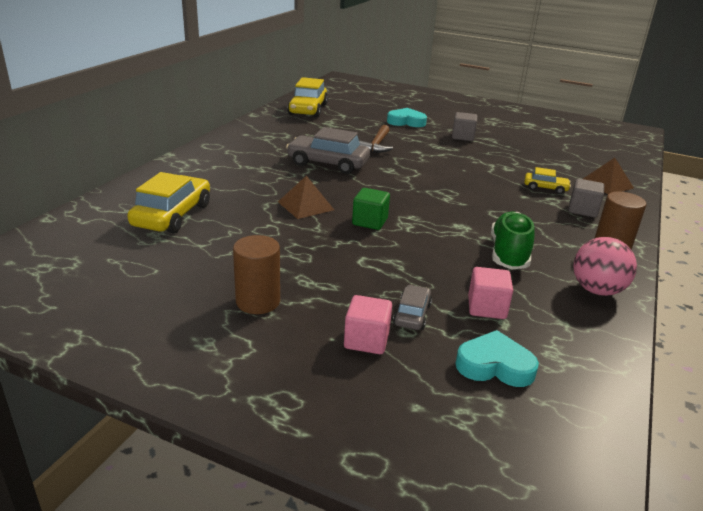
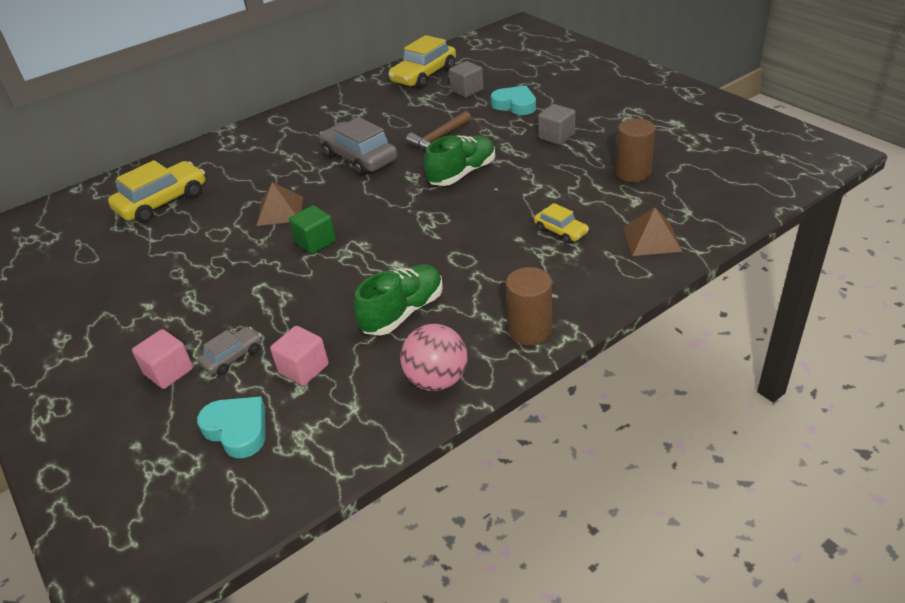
camera: 35 degrees right, 10 degrees up
(258, 302) = (133, 310): brown cylinder -> brown cylinder (633, 173)
(426, 164) = (462, 174): none -> green shoe
(582, 210) = (564, 272): grey cube -> grey cube (467, 90)

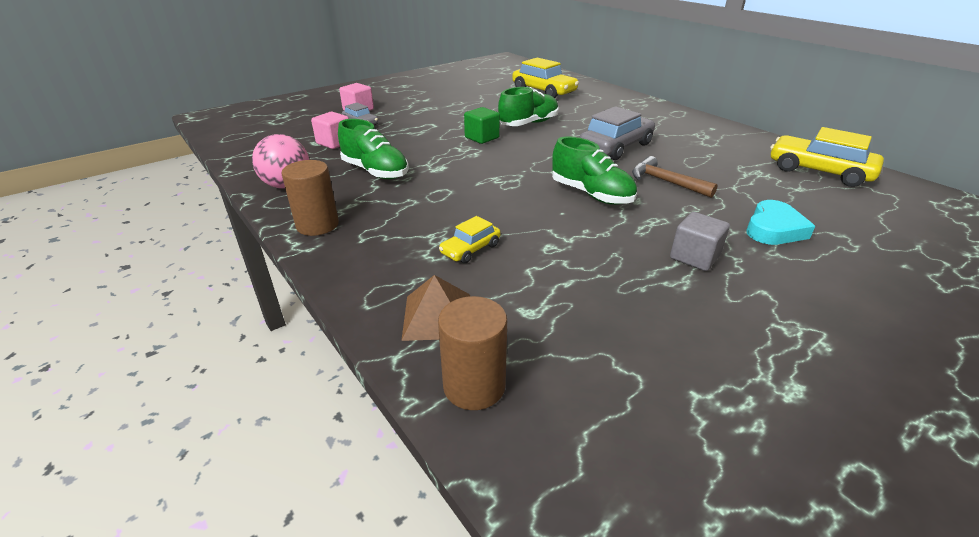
camera: 85 degrees right, 5 degrees down
(237, 430) = (293, 129): turquoise heart -> none
(280, 211) = (528, 124): brown pyramid -> green shoe
(467, 90) = (795, 197): grey cube -> none
(633, 173) = (604, 317): brown cylinder -> brown cylinder (474, 386)

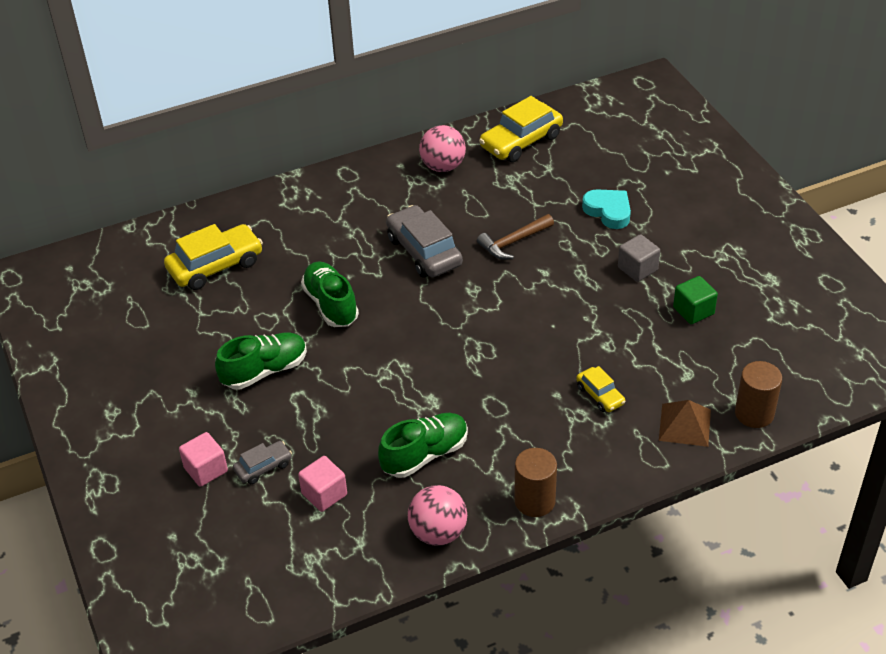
camera: 75 degrees left, 10 degrees up
(482, 138) = (359, 353): green cube -> green cube (693, 311)
(591, 194) = (524, 298): green shoe -> green shoe (264, 371)
(732, 142) = (443, 166): none -> pink ball

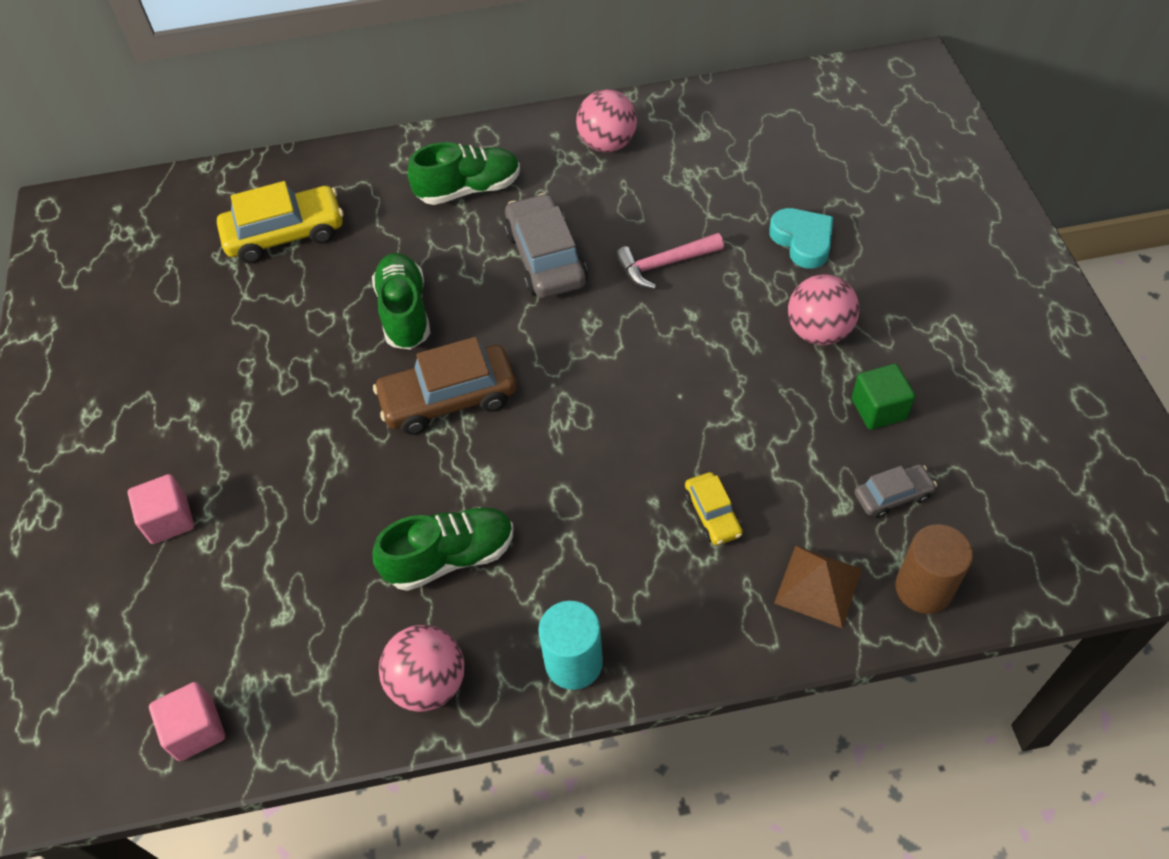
camera: 15 degrees right, 10 degrees up
(263, 467) = (240, 532): grey car -> grey car (892, 495)
(264, 371) = (291, 391): green shoe -> green shoe (469, 189)
(324, 494) = (301, 589): pink cube -> pink cube (196, 730)
(386, 356) = (449, 399): none -> brown car
(513, 242) = (664, 264): brown hammer -> pink hammer
(521, 141) = (717, 125): yellow car -> none
(534, 501) = (573, 662): brown cylinder -> turquoise cylinder
(637, 269) = (818, 332): grey cube -> pink ball

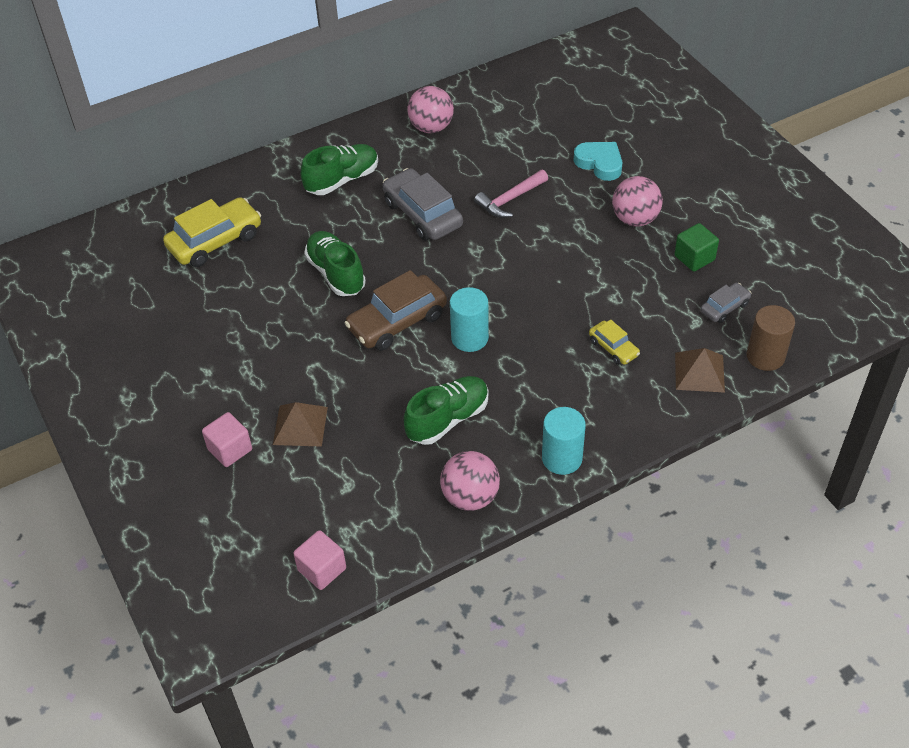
camera: 20 degrees left, 5 degrees down
(266, 511) = (300, 425): none -> brown pyramid
(529, 447) = (469, 338): none -> turquoise cylinder

